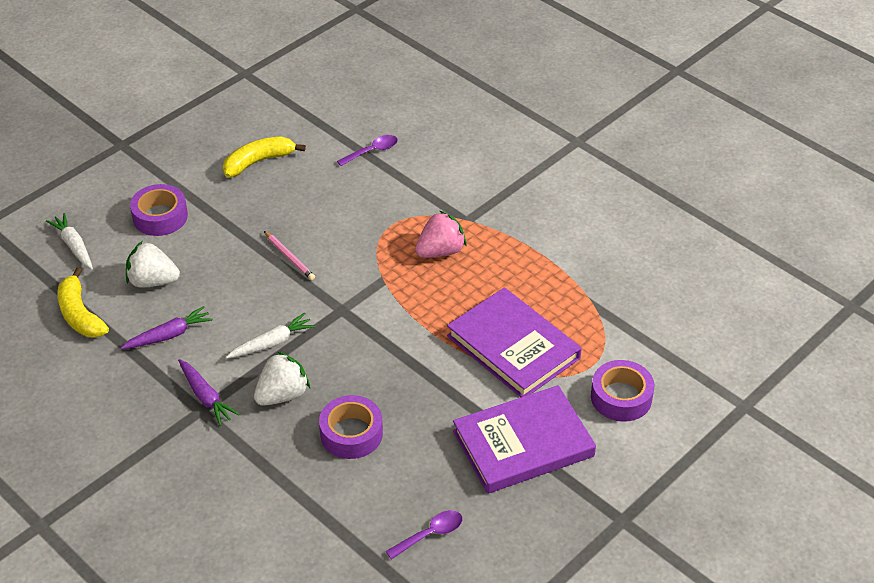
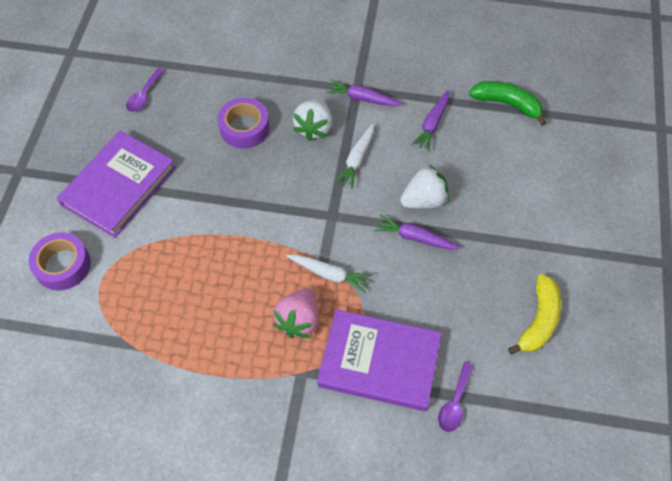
camera: 145 degrees right, 15 degrees up
(74, 246) = (578, 149): white carrot -> white carrot (329, 274)
(80, 315) = (507, 104): yellow banana -> green banana
(153, 281) = (490, 156): white strawberry -> white strawberry (424, 200)
(160, 217) = (550, 212): purple tape -> none
(289, 257) = (414, 237): pink pencil -> purple carrot
(513, 347) = (174, 261): purple book -> purple book (379, 362)

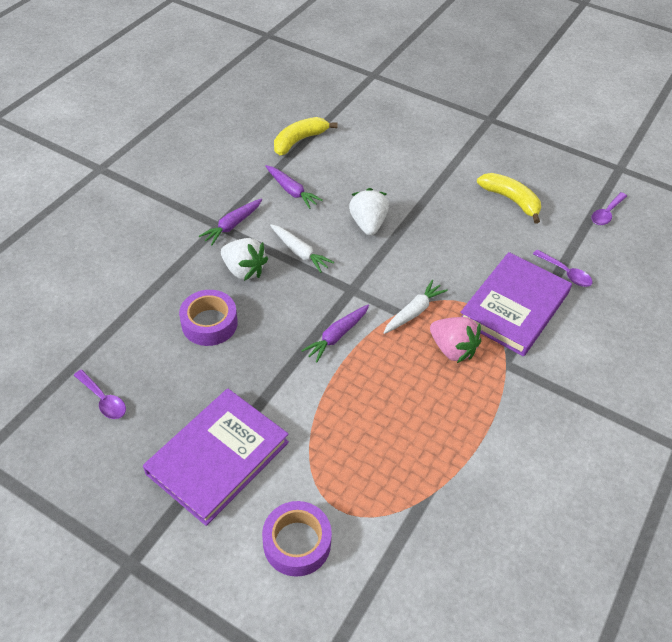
camera: 70 degrees left, 10 degrees down
(119, 186) = (218, 458): purple book -> purple book turned 75 degrees clockwise
(414, 237) = (402, 243): purple carrot -> purple carrot (336, 336)
(507, 104) = (299, 141): green banana -> yellow banana
(579, 429) = (606, 213): none -> purple spoon

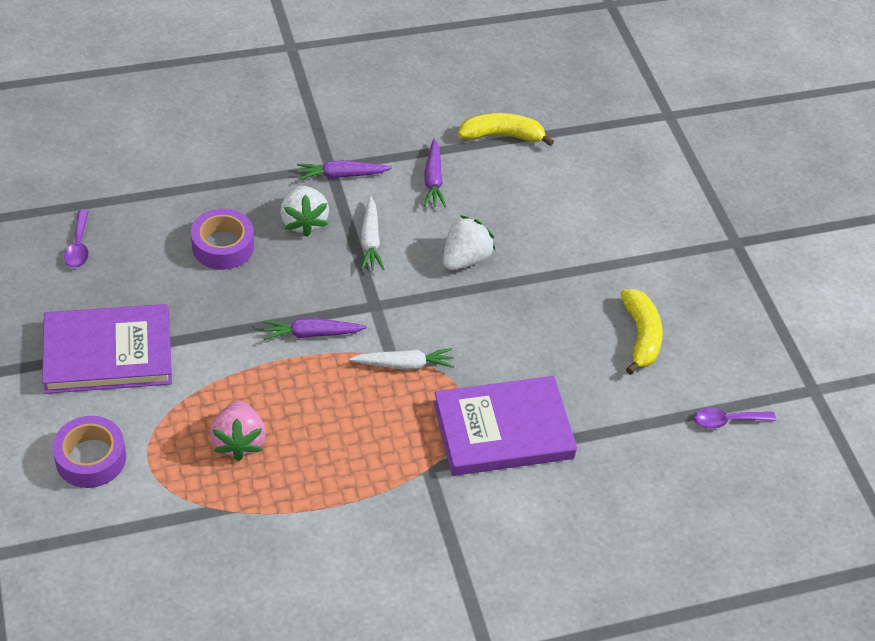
camera: 40 degrees right, 0 degrees up
(452, 349) = (396, 420): pink strawberry -> pink strawberry (238, 441)
(565, 273) = (598, 440): purple spoon -> none

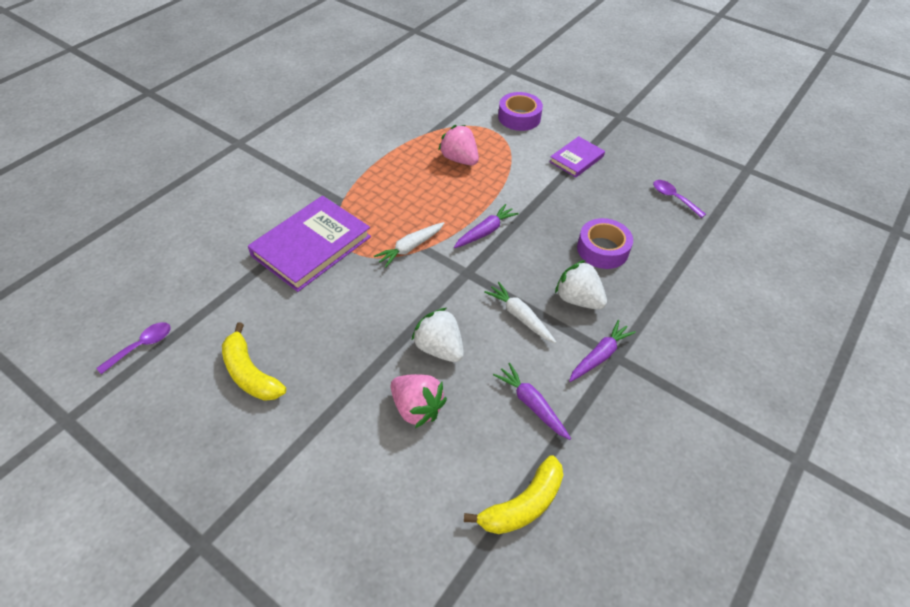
camera: 145 degrees right, 0 degrees up
(108, 353) = (576, 159): purple book -> purple book, size x0.55
(465, 259) = (439, 348): white strawberry -> white strawberry turned 135 degrees clockwise
(523, 229) = (416, 408): none -> pink strawberry

